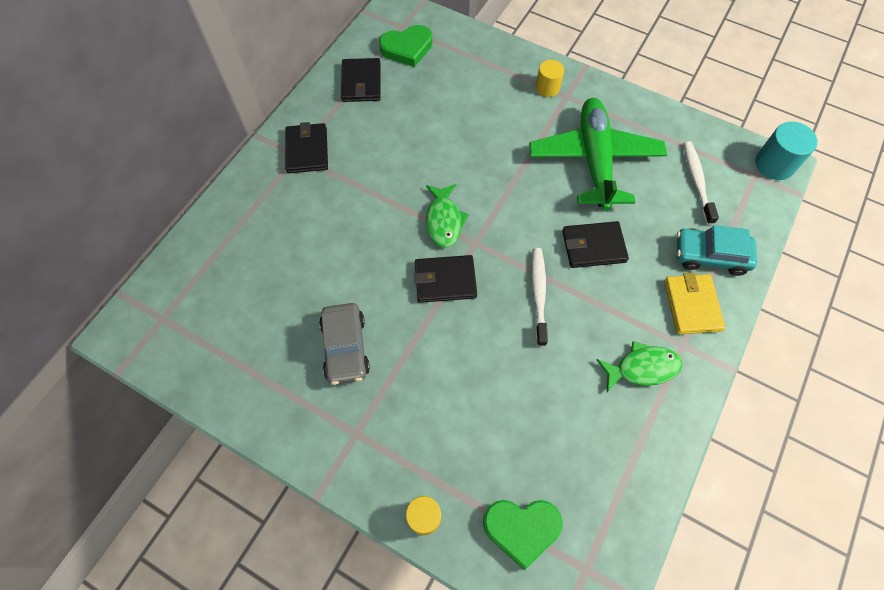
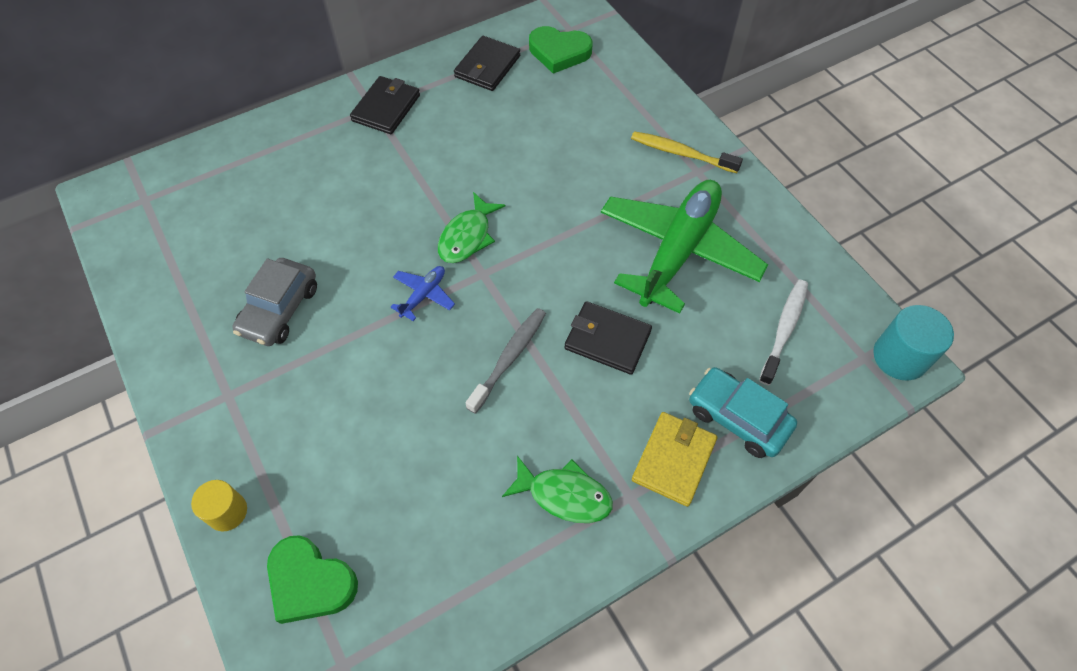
camera: 30 degrees right, 5 degrees down
(445, 280) = (423, 295): black wallet -> blue plane
(538, 294) = (509, 358): white toothbrush -> grey toothbrush
(547, 88) = (681, 153): yellow cylinder -> yellow toothbrush

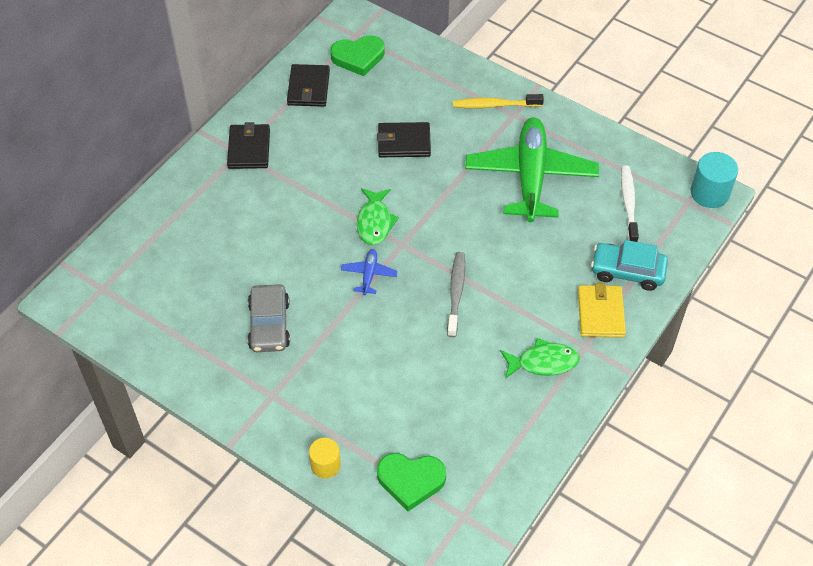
camera: 25 degrees left, 5 degrees down
(607, 340) = (515, 255): black wallet -> black wallet (404, 142)

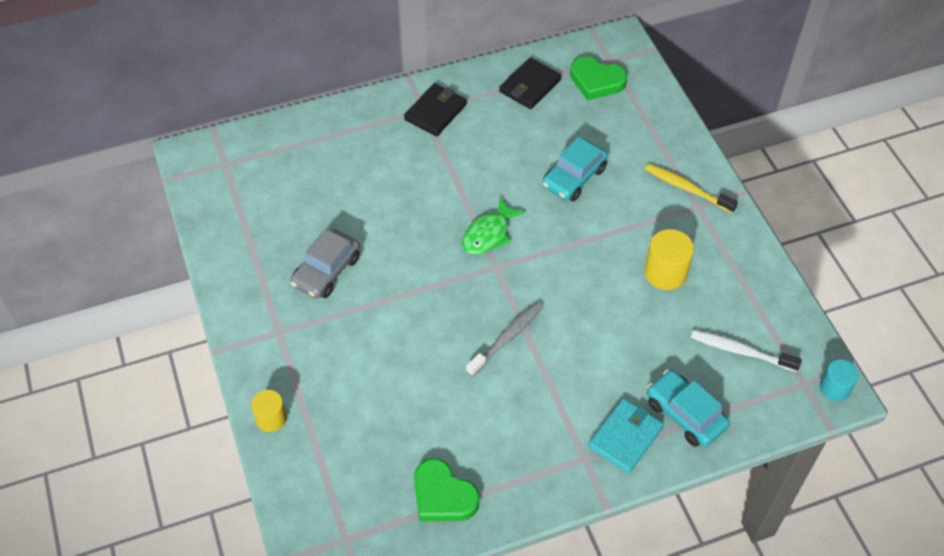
camera: 35 degrees right, 0 degrees up
(369, 275) = (444, 277): blue plane -> none
(404, 142) = (574, 177): black wallet -> turquoise car
(411, 480) = (328, 478): green heart -> green heart (443, 495)
(530, 177) = (665, 273): green plane -> yellow cylinder
(543, 362) = (532, 449): green fish -> none
(600, 313) = (625, 437): yellow wallet -> turquoise wallet
(628, 203) = (741, 351): white toothbrush -> white toothbrush turned 105 degrees counterclockwise
(709, 193) = (834, 388): turquoise cylinder -> turquoise cylinder, size x0.66

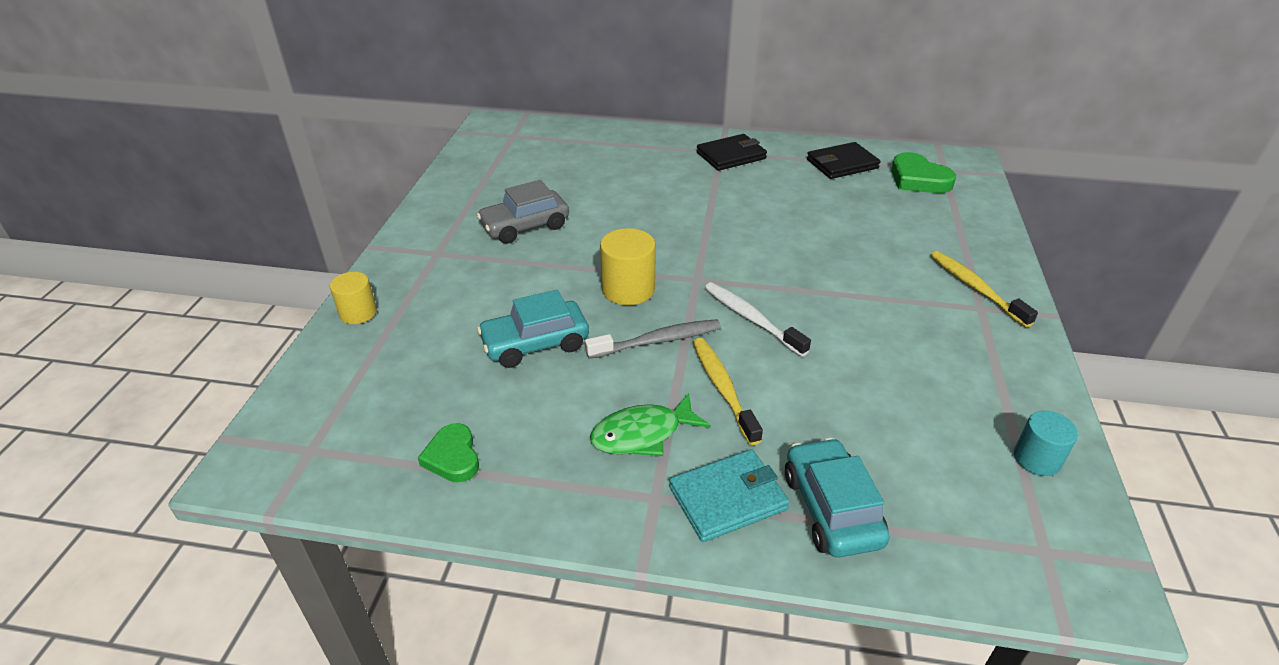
camera: 30 degrees right, 15 degrees down
(443, 495) = (452, 457): green heart -> green heart, size x0.66
(488, 234) = (710, 252): green fish -> green fish (642, 434)
(574, 177) = (840, 239): turquoise car -> turquoise car (535, 344)
(574, 358) = (723, 388): none -> yellow toothbrush
(665, 273) = (899, 352): yellow cylinder -> yellow cylinder (628, 289)
(741, 351) = (960, 470): white toothbrush -> white toothbrush (751, 319)
(834, 388) = (1097, 578): turquoise cylinder -> turquoise cylinder (1036, 459)

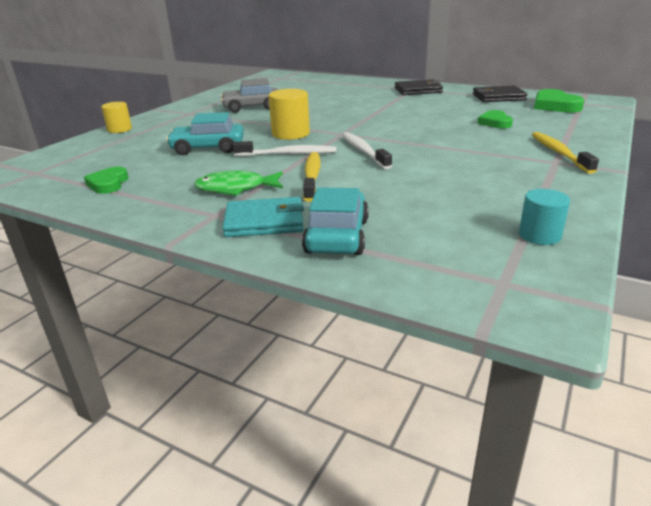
camera: 20 degrees right, 10 degrees down
(657, 341) = (288, 154): grey toothbrush -> white toothbrush
(870, 228) = (495, 122): none -> green heart

